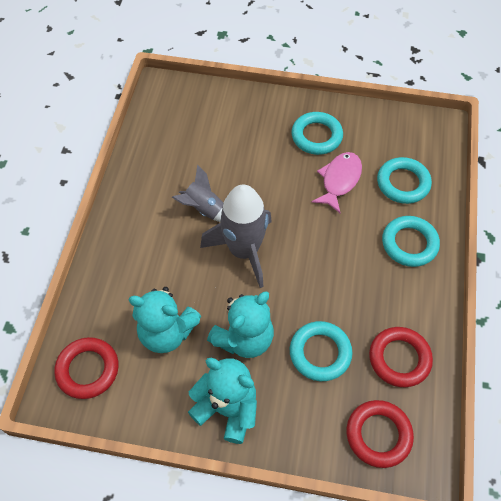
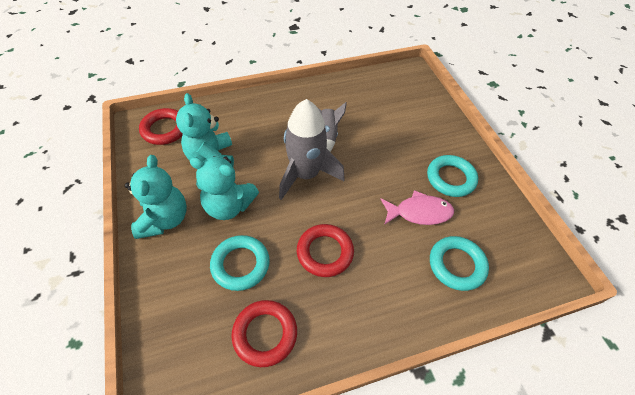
camera: 60 degrees right, 5 degrees down
(378, 435) = (180, 344): red ring -> red ring (325, 252)
(409, 243) = (393, 296): turquoise ring -> none

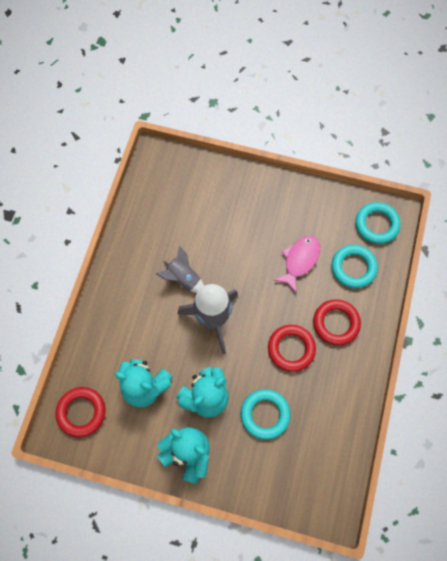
camera: 55 degrees left, 15 degrees up
(265, 334) = (327, 425): red ring -> red ring (336, 323)
(450, 178) = (285, 216): turquoise ring -> turquoise ring (376, 225)

